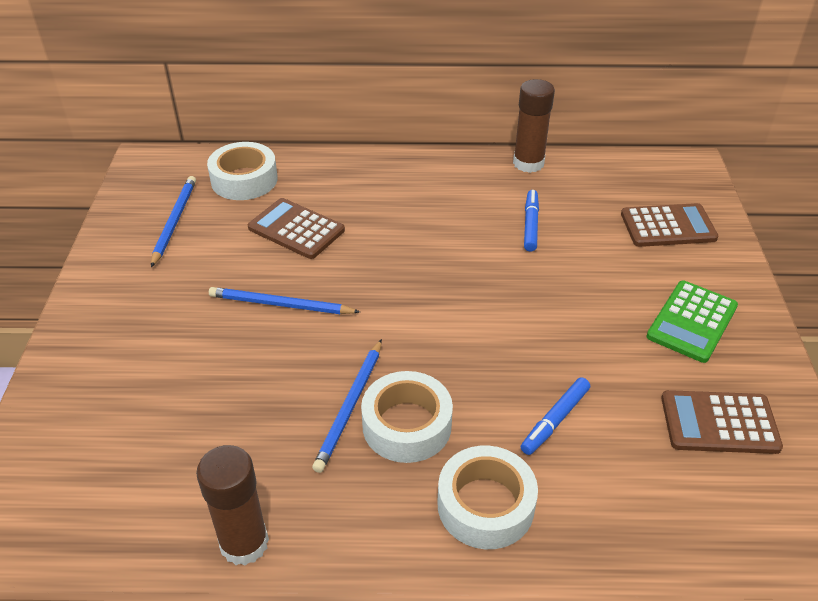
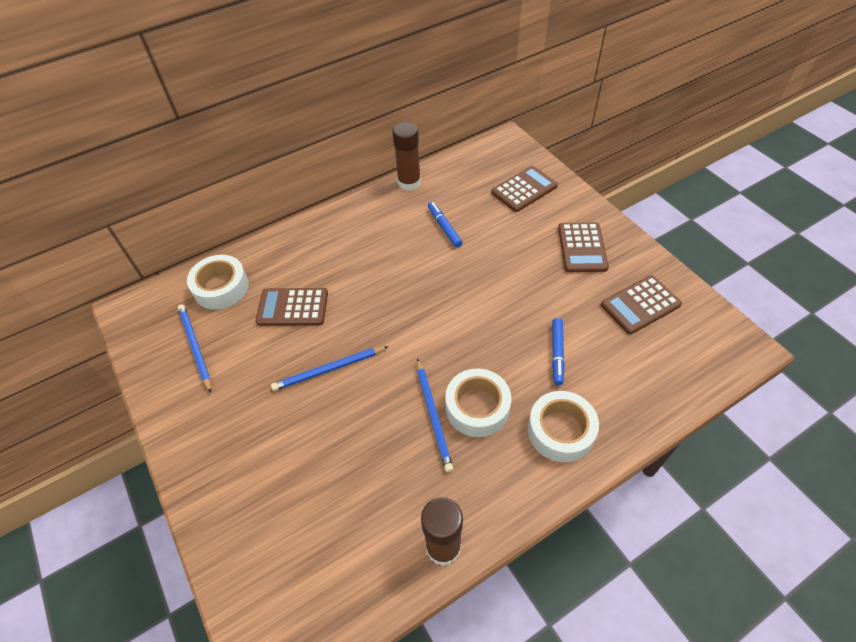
camera: 30 degrees left, 10 degrees up
(692, 322) = (582, 247): green calculator -> brown calculator

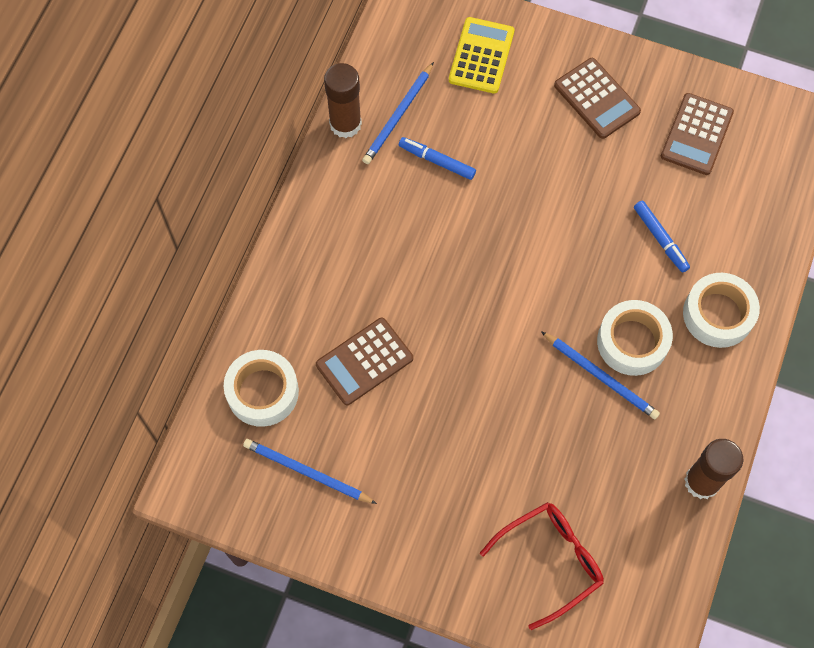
camera: 40 degrees left, 15 degrees up
(280, 519) = (552, 560): none -> red glasses
(329, 370) = (465, 400): blue pencil -> blue pencil (398, 116)
(524, 189) = (481, 56): brown calculator -> yellow calculator

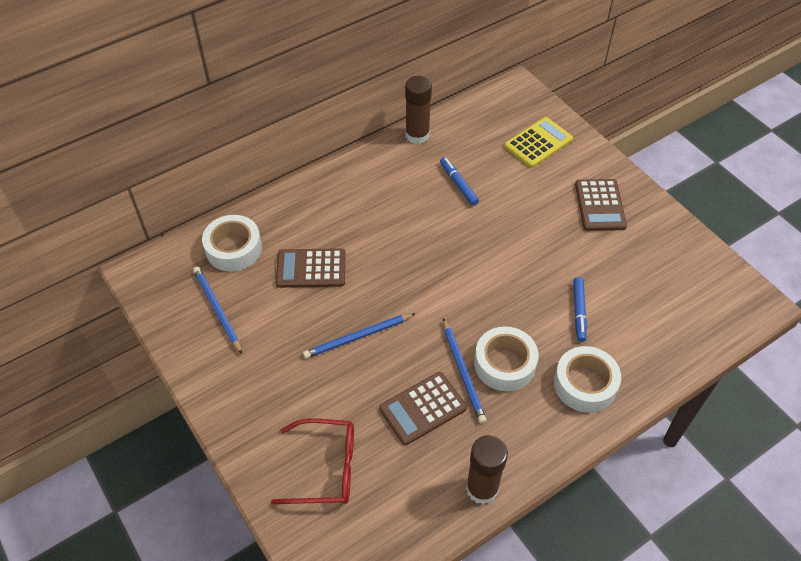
camera: 35 degrees right, 15 degrees down
(398, 116) = (454, 148): blue pencil -> blue pencil (357, 337)
(696, 134) = (658, 263): brown calculator -> brown calculator (423, 408)

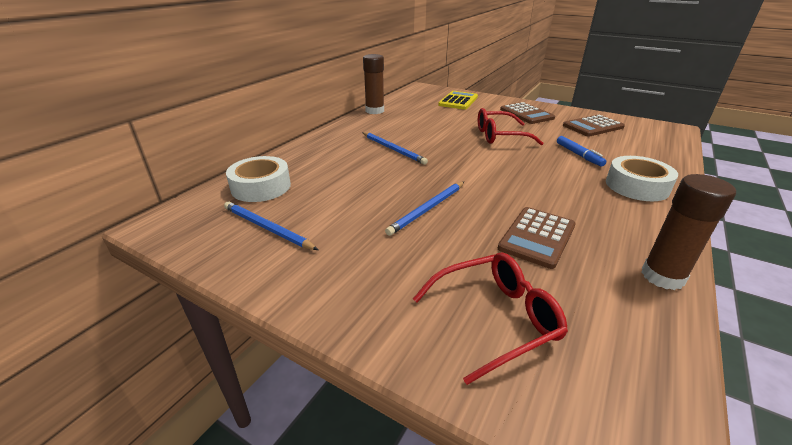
camera: 25 degrees left, 20 degrees down
(311, 269) = (346, 181): brown calculator -> brown calculator (593, 126)
(458, 184) = (425, 123): blue marker -> none
(463, 372) = (541, 205): blue pencil -> blue pencil (393, 149)
(504, 364) = (566, 192): white tape -> none
(522, 243) = (499, 136): none -> red glasses

